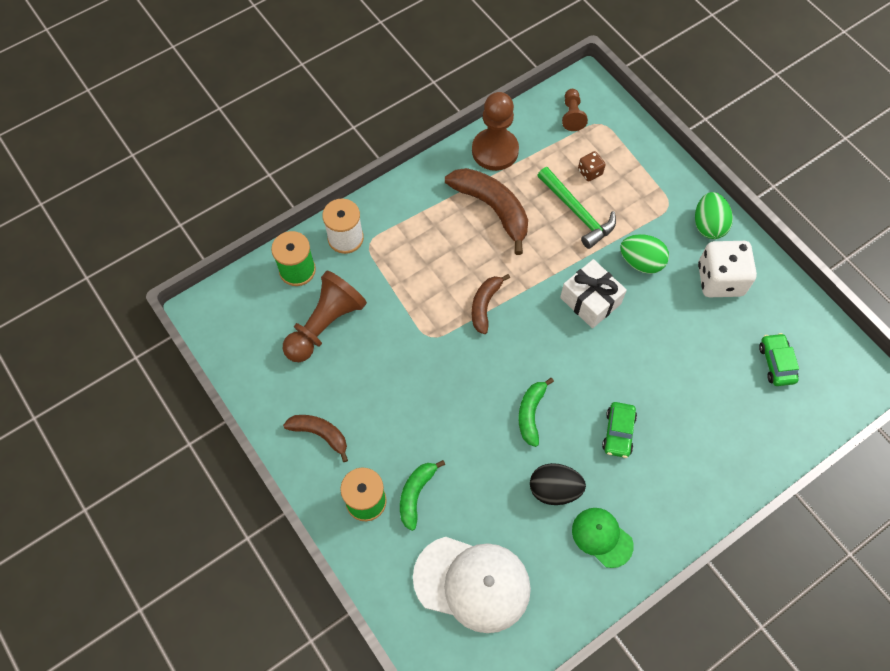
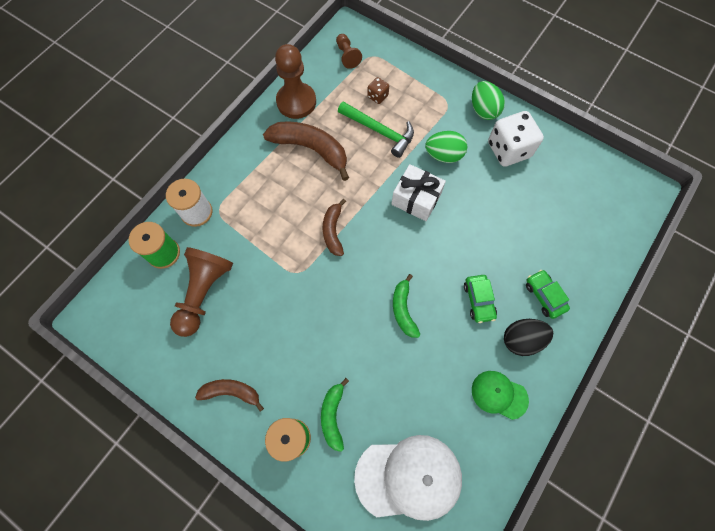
camera: 20 degrees left, 5 degrees up
(554, 489) = (446, 368): black egg -> black egg (521, 340)
(776, 363) = (575, 201): green car -> green car (544, 296)

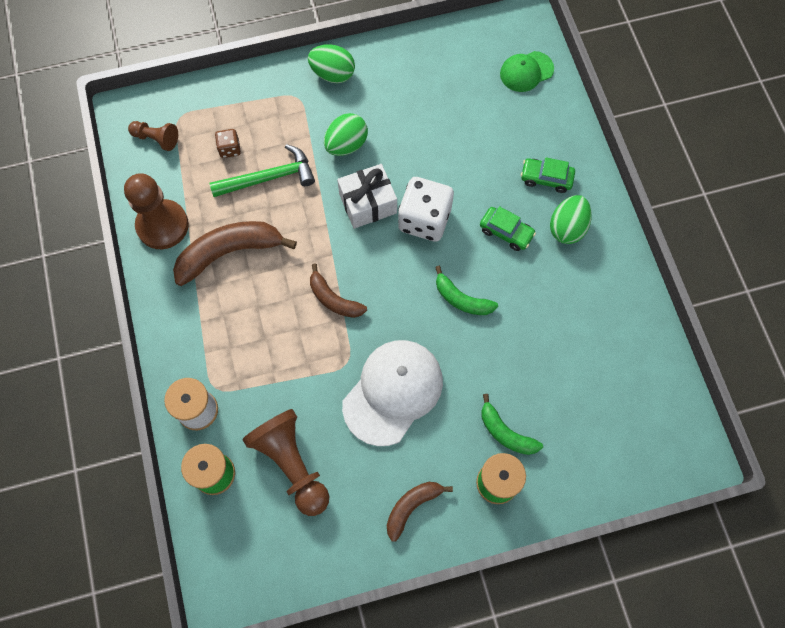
camera: 50 degrees left, 0 degrees up
(409, 477) = (605, 410): white cap -> white cap (393, 392)
(499, 394) = (597, 284): green cap -> green cap (526, 71)
(508, 150) = (391, 89): white dice -> white dice (424, 220)
(521, 340) = (567, 228): black egg -> green egg

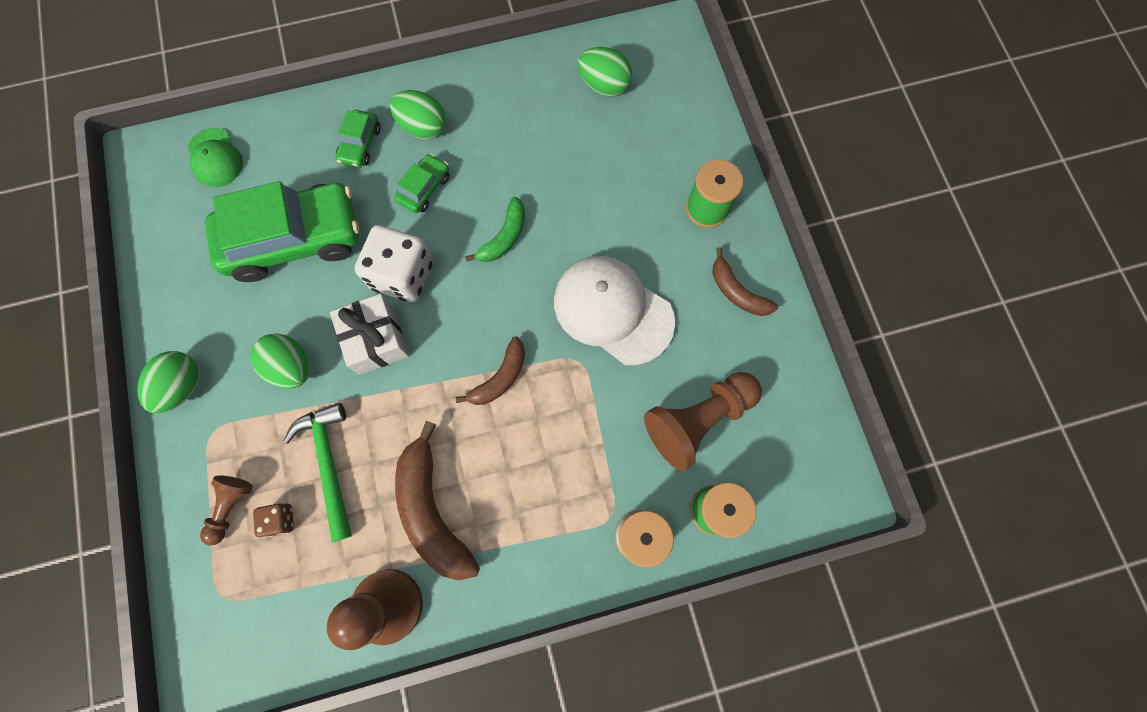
camera: 90 degrees left, 5 degrees up
(156, 139) = (252, 627): brown pawn -> brown pawn (231, 507)
(454, 136) = (295, 239): none -> green car
(505, 432) = (654, 198): green banana -> none
(626, 387) = (604, 85): none -> green egg

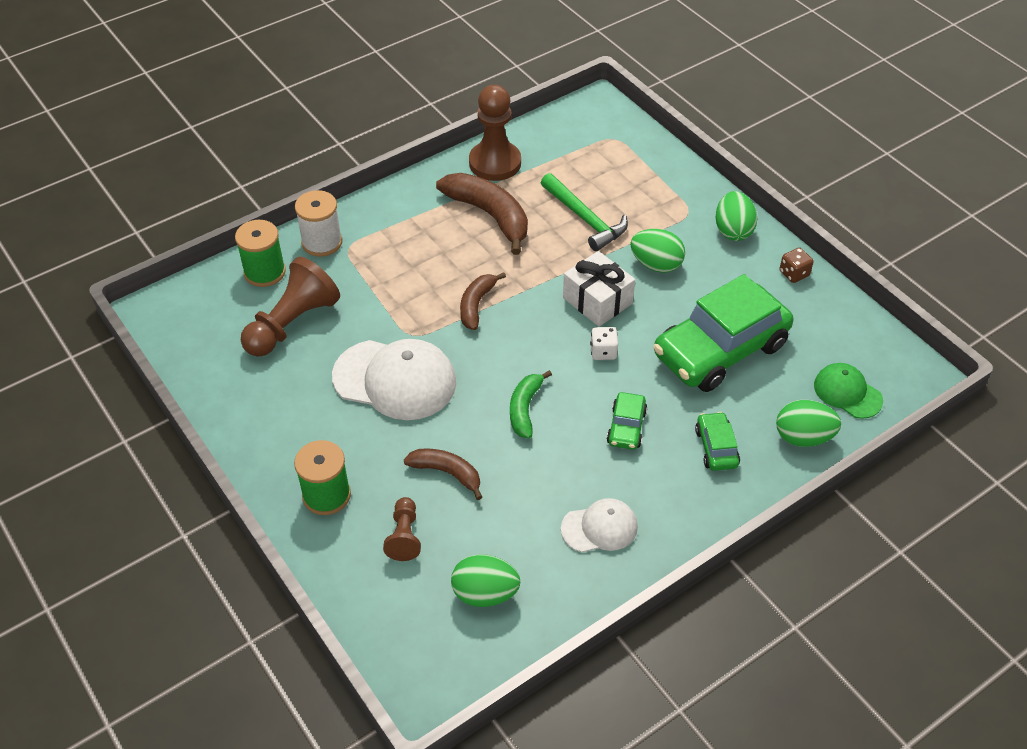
camera: 160 degrees right, 25 degrees down
(231, 507) = (641, 179): brown pawn -> brown pawn (404, 536)
(280, 520) = (600, 182): brown dice -> brown dice (794, 273)
(403, 275) = (603, 352): white dice -> white dice, size x0.48
(423, 127) = (662, 484): green egg -> green egg (803, 437)
(493, 108) = (599, 528): none -> white cap
(737, 291) = (278, 429): brown banana -> brown banana (447, 473)

